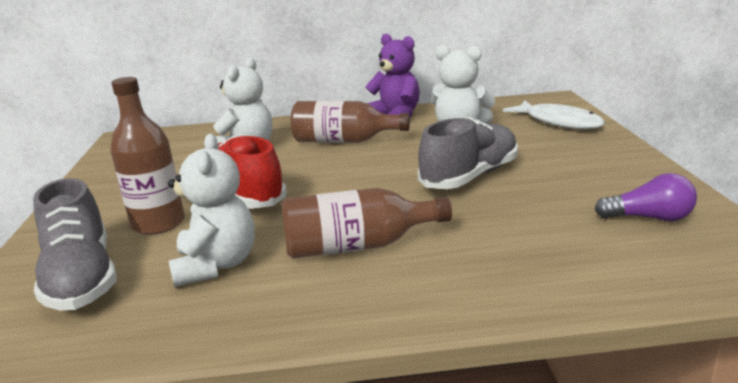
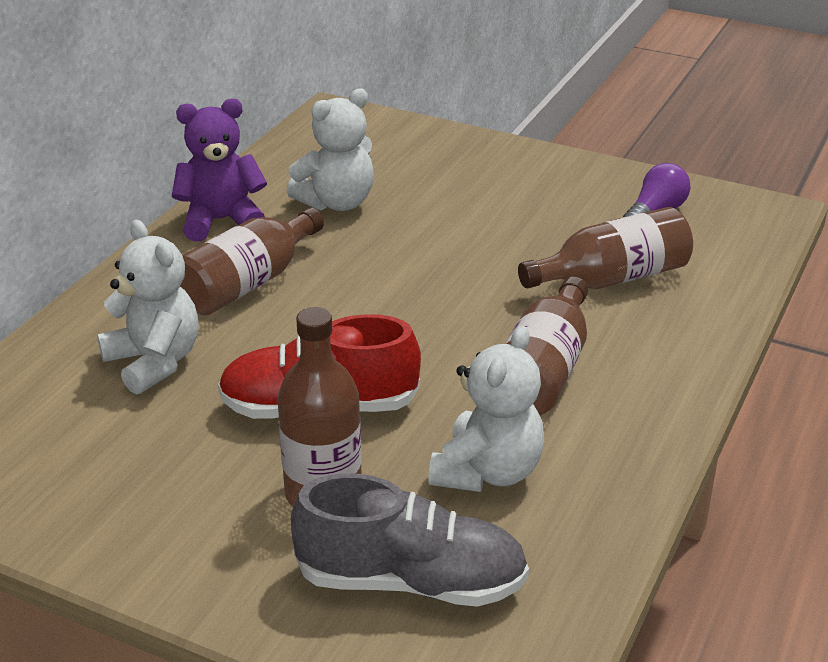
camera: 60 degrees left, 10 degrees up
(216, 265) = (487, 472): white teddy bear -> white teddy bear turned 90 degrees clockwise
(470, 176) = (468, 251): grey shoe -> none
(519, 231) = (611, 278): none -> brown bottle
(558, 122) = (402, 144): white fish -> none

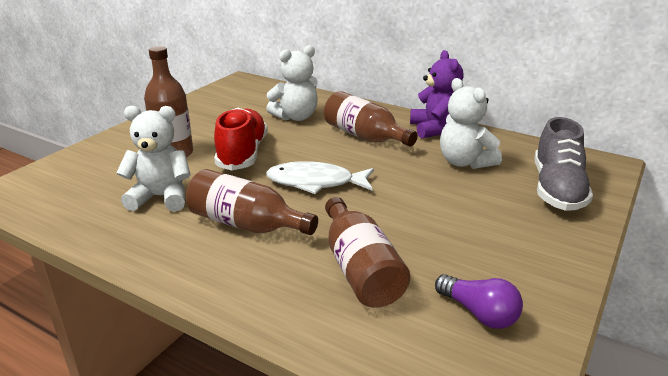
camera: 95 degrees right, 5 degrees down
(411, 581) = (97, 172): grey shoe -> grey shoe (557, 189)
(413, 322) = (316, 182): none -> white fish
(487, 472) = (161, 197): white teddy bear -> white teddy bear turned 150 degrees clockwise

